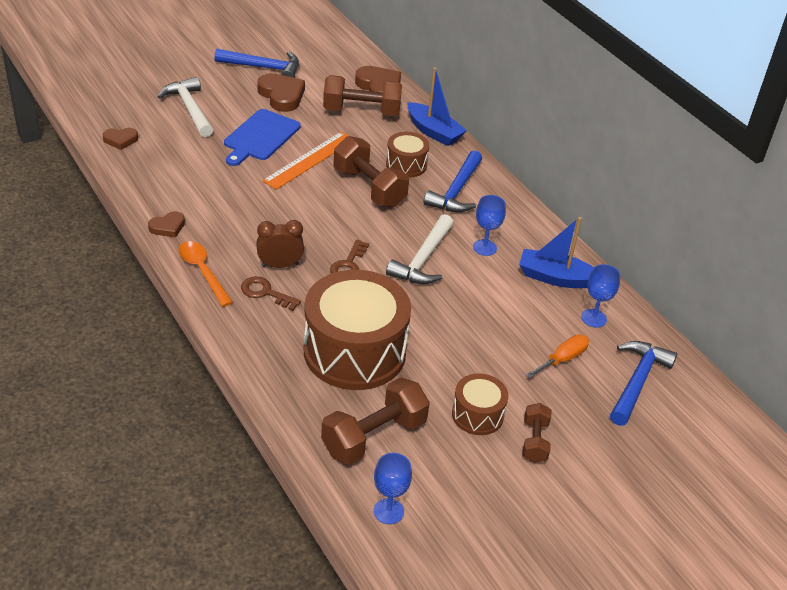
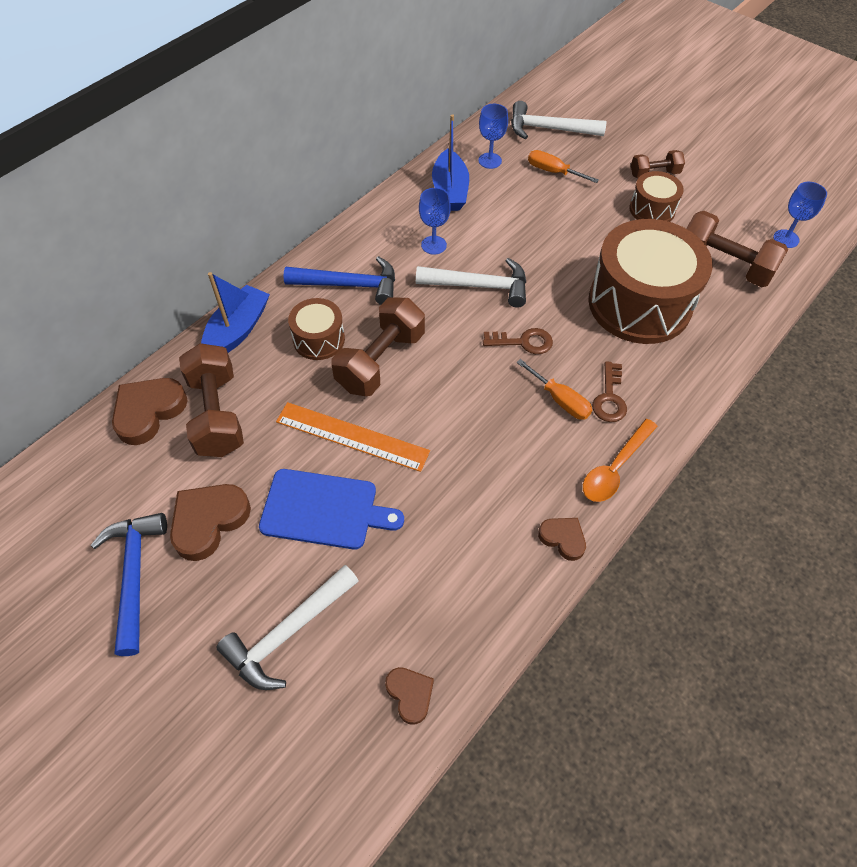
camera: 105 degrees left, 15 degrees up
(280, 265) = (560, 400): brown clock -> orange screwdriver
(637, 381) = (549, 129): blue hammer -> white hammer

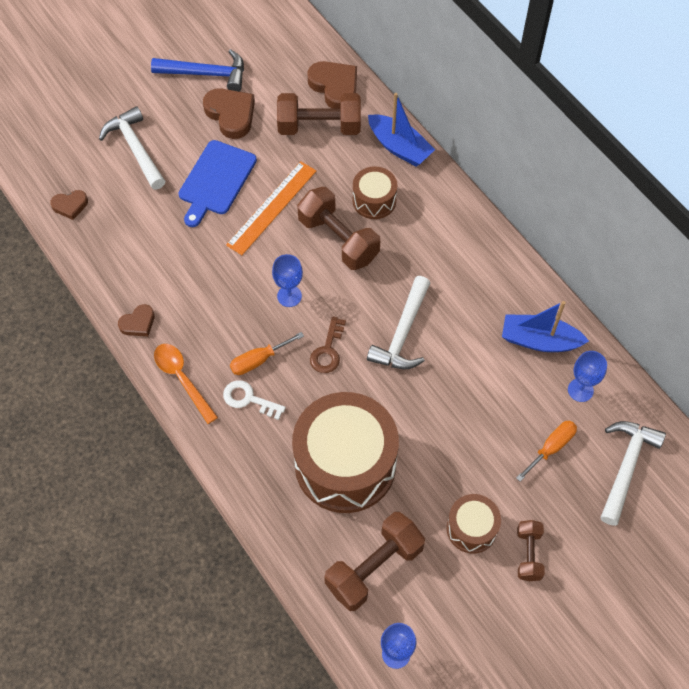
camera: 105 degrees right, 5 degrees up
(350, 285) = (430, 232): blue hammer -> none
(434, 245) = (464, 308): blue goblet -> blue goblet (289, 296)
(609, 397) = (249, 399): brown key -> white key

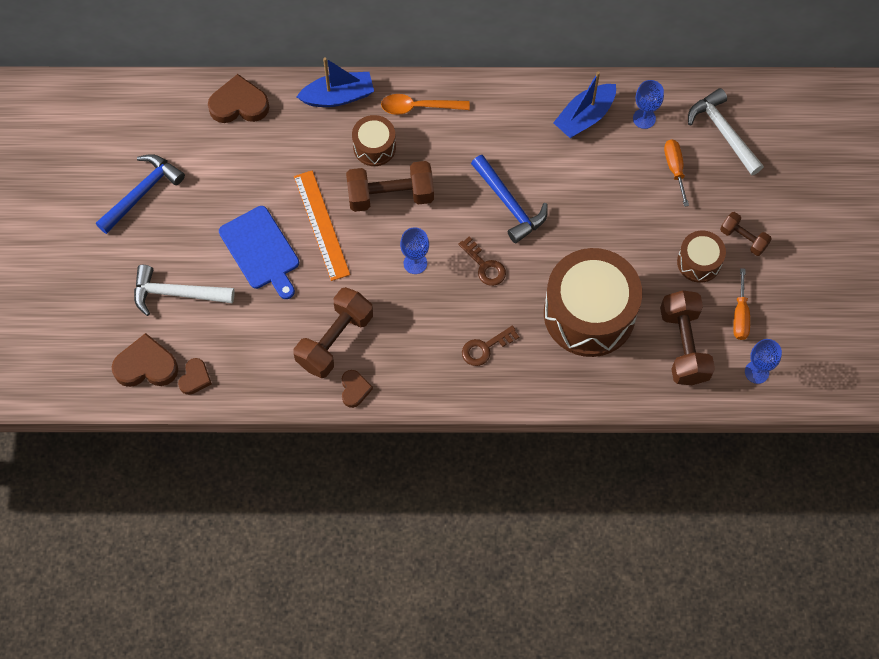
camera: 55 degrees left, 5 degrees up
(182, 379) = (431, 386): orange spoon -> orange spoon (418, 107)
(231, 115) = (202, 199): brown heart -> brown heart (146, 366)
(249, 399) = (485, 348): white key -> brown key
(258, 360) = (456, 320): orange screwdriver -> orange screwdriver (740, 315)
(319, 127) = (270, 141): brown dumbbell -> brown dumbbell (335, 340)
(403, 333) = (509, 204): white hammer -> blue hammer

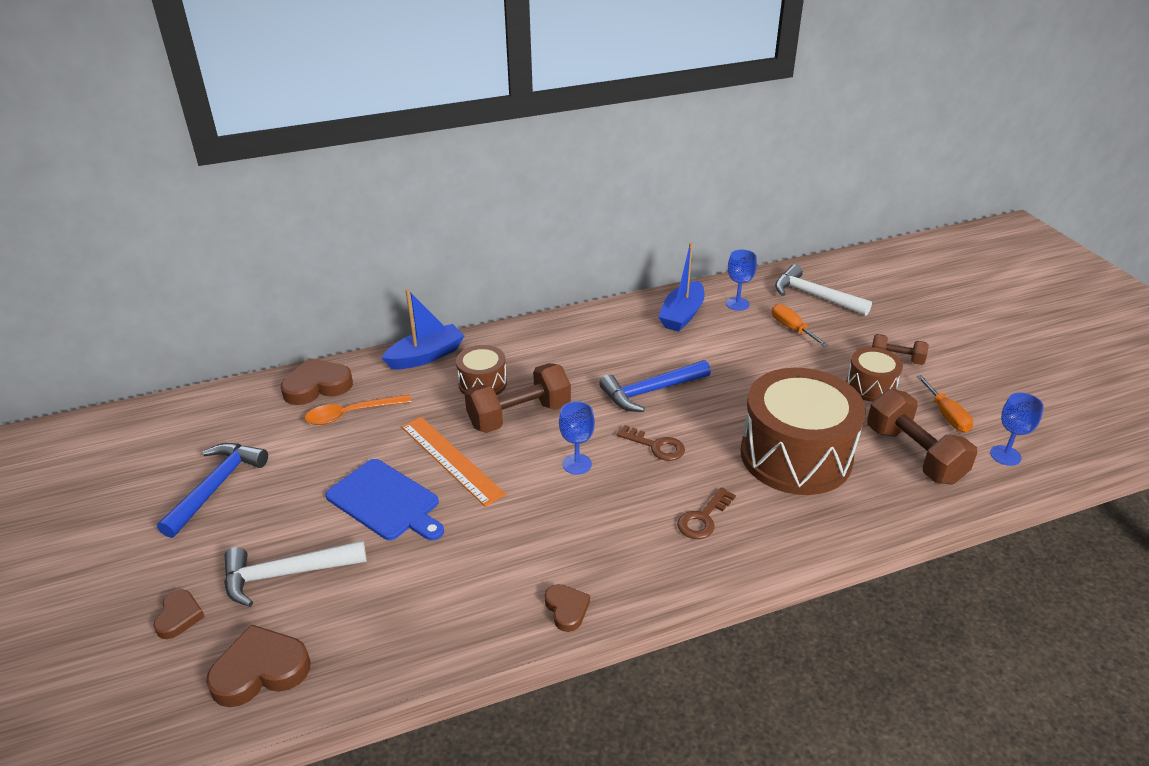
camera: 20 degrees left, 30 degrees down
(195, 378) = (338, 664): brown heart -> brown heart (179, 617)
(335, 340) = (516, 564): brown dumbbell -> none
(418, 107) = (514, 345): orange spoon -> orange spoon (351, 414)
(509, 204) = (651, 391): blue hammer -> blue hammer turned 120 degrees clockwise

